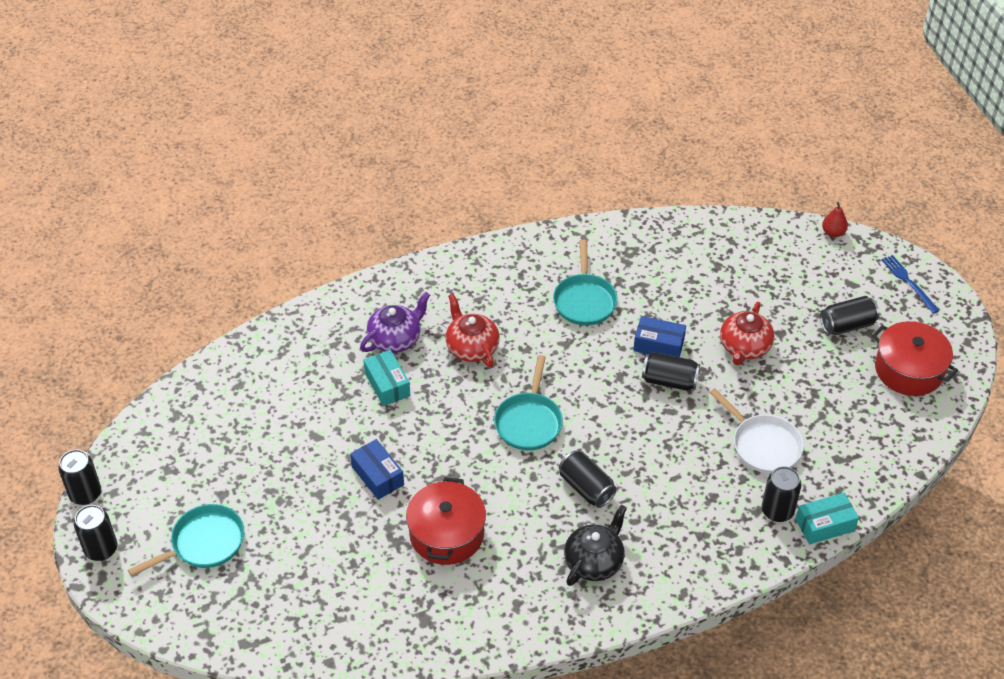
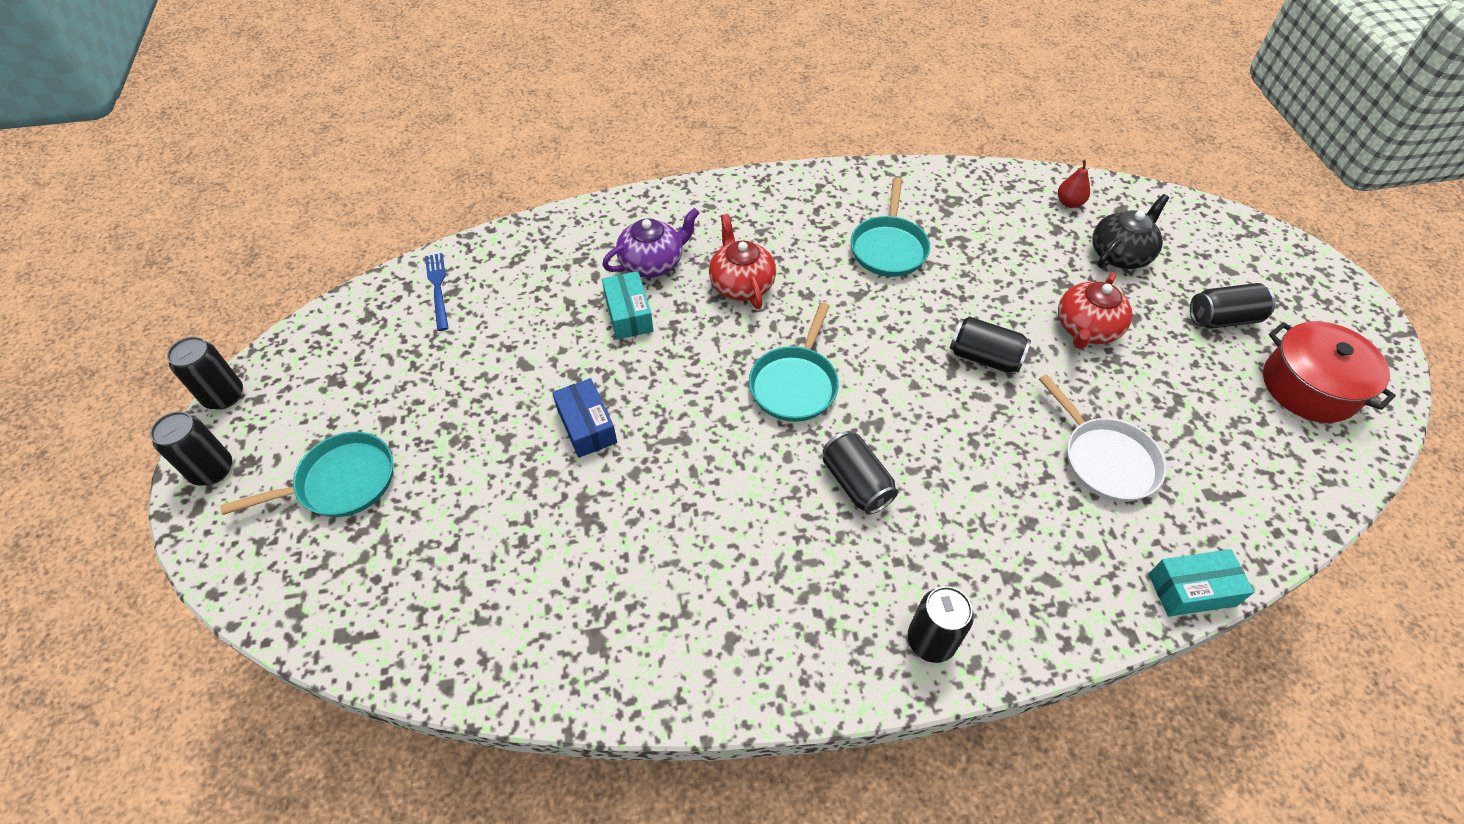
camera: 10 degrees right, 5 degrees up
(446, 534) = (656, 519): red pot -> none
(594, 561) = (851, 591): black teapot -> black teapot (1120, 254)
(658, 345) = (975, 311): blue box -> none
(777, 511) = (1122, 557): black can -> black can (931, 641)
(833, 232) = (1204, 208): red pear -> red pear (1069, 203)
(908, 282) = (1304, 277): blue fork -> blue fork (438, 288)

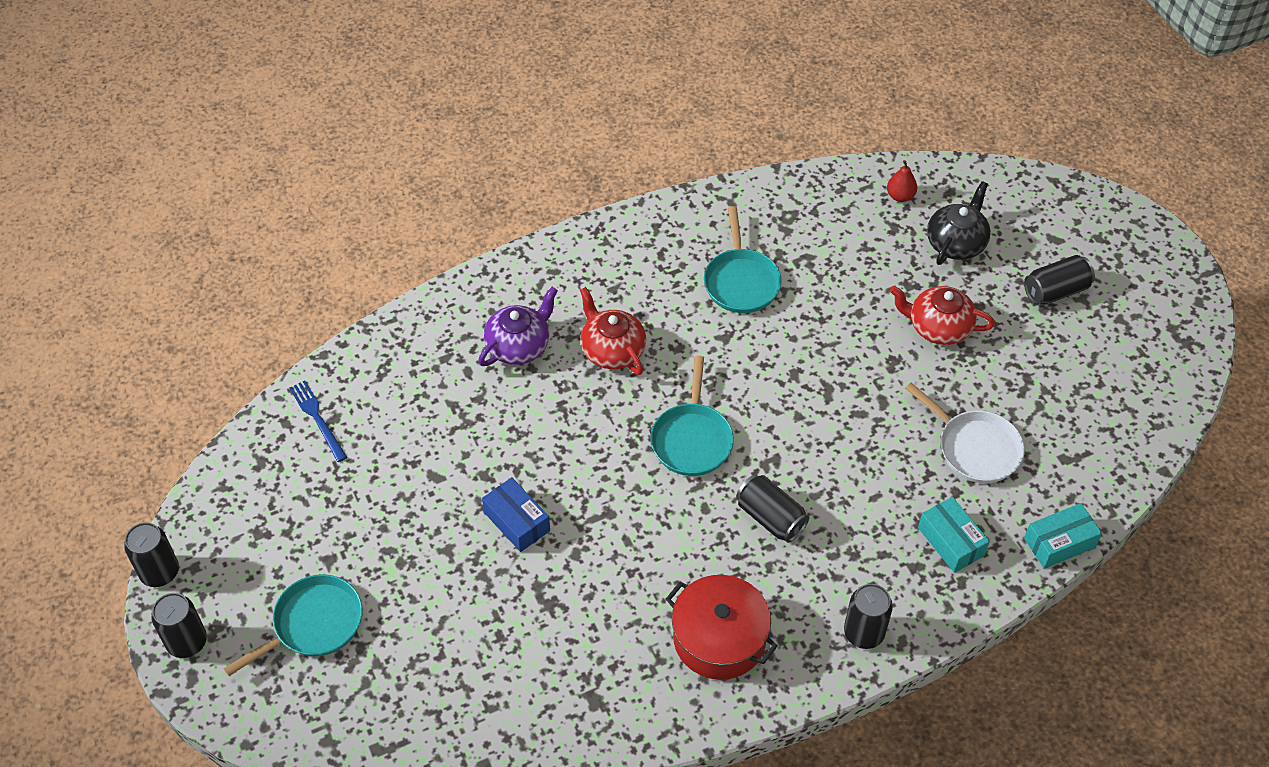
camera: 15 degrees left, 0 degrees up
(628, 314) = (515, 404): turquoise box -> turquoise box (951, 541)
(984, 357) = (854, 375): black can -> none
(1086, 329) = (938, 327): red teapot -> red teapot turned 90 degrees clockwise
(1309, 386) = (1135, 342): red pot -> red pot (719, 638)

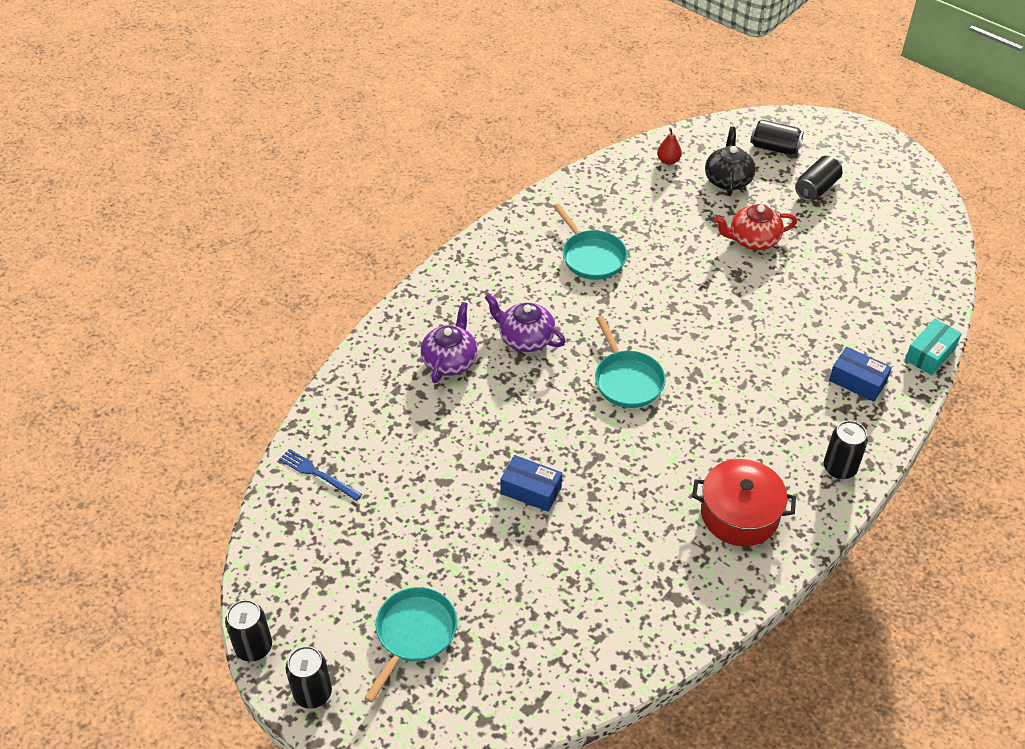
camera: 25 degrees left, 5 degrees down
(612, 350) = (525, 338): red teapot -> purple teapot
(770, 517) = (720, 413): black can -> black can (774, 148)
(951, 541) = (857, 381): turquoise box -> blue box
(974, 448) = (831, 312): white pan -> none

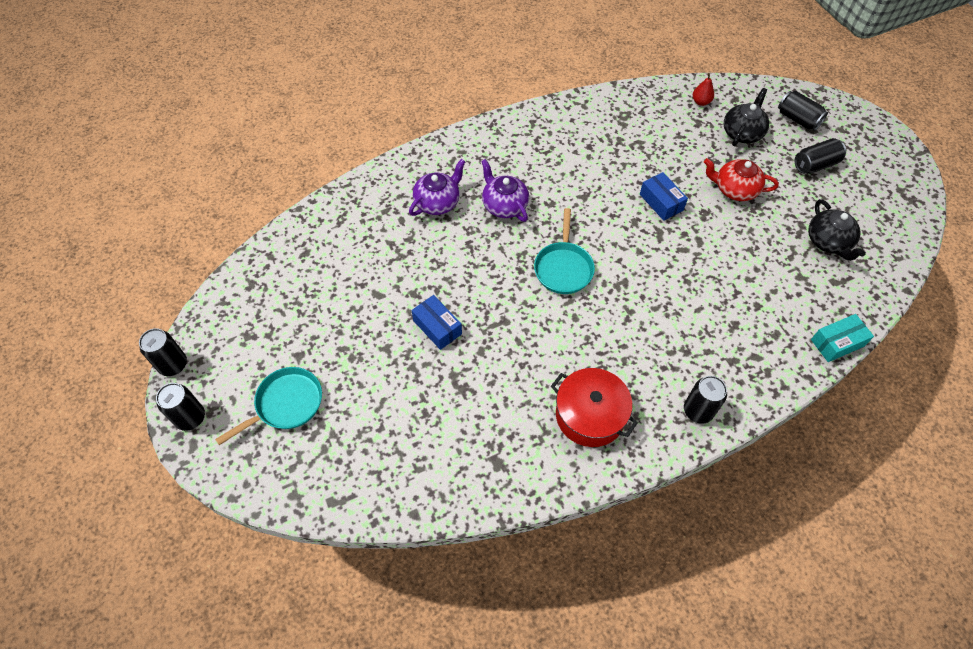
camera: 25 degrees right, 10 degrees up
(318, 474) = (293, 253): blue fork -> none
(591, 256) = (593, 158): turquoise pan -> none
(857, 381) = (757, 342): blue box -> blue box (661, 202)
(870, 260) = (828, 242): none -> black teapot

